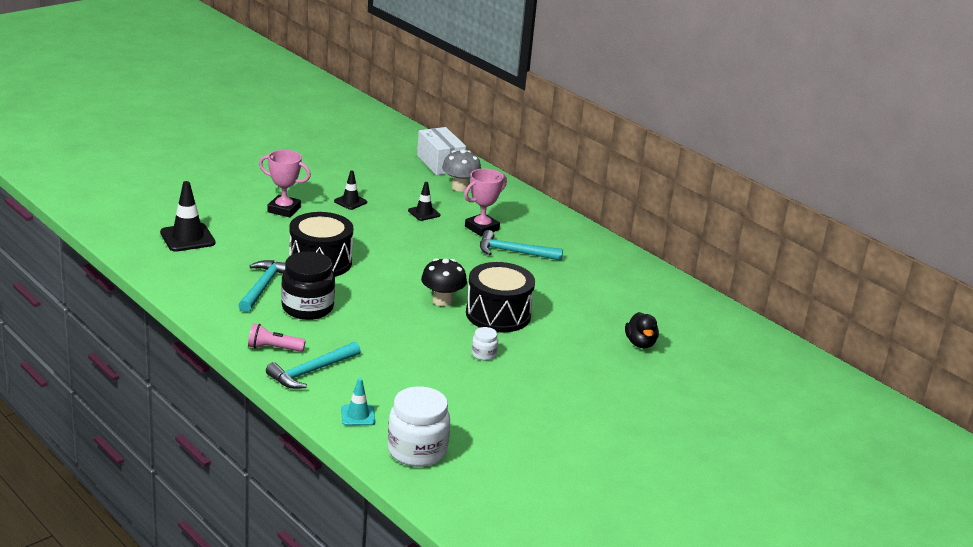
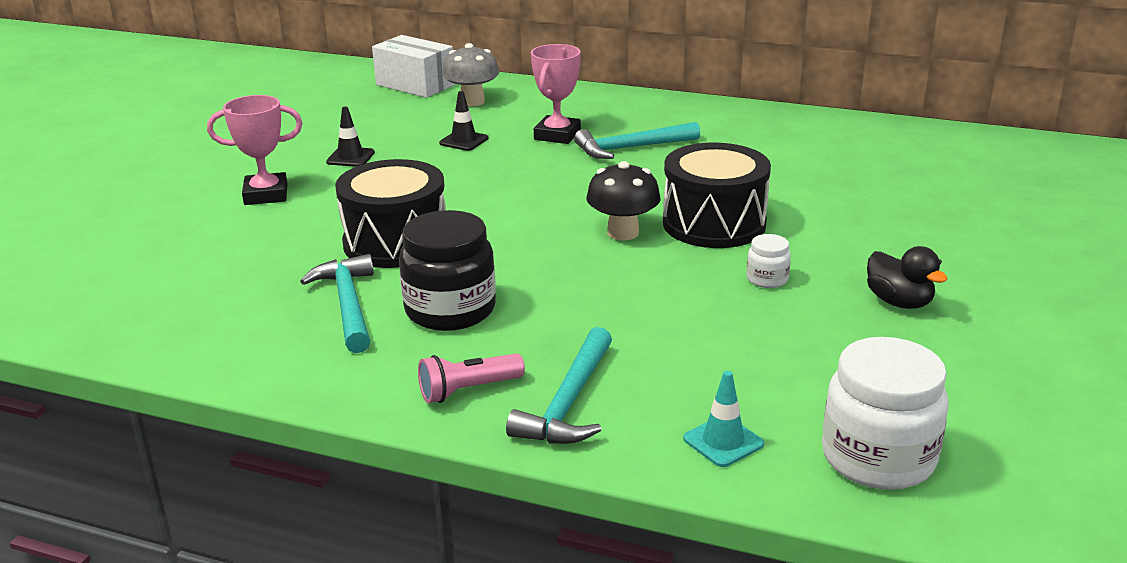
camera: 25 degrees left, 0 degrees up
(187, 238) = (151, 278): black traffic cone -> none
(640, 343) = (918, 196): black duck -> black duck (899, 302)

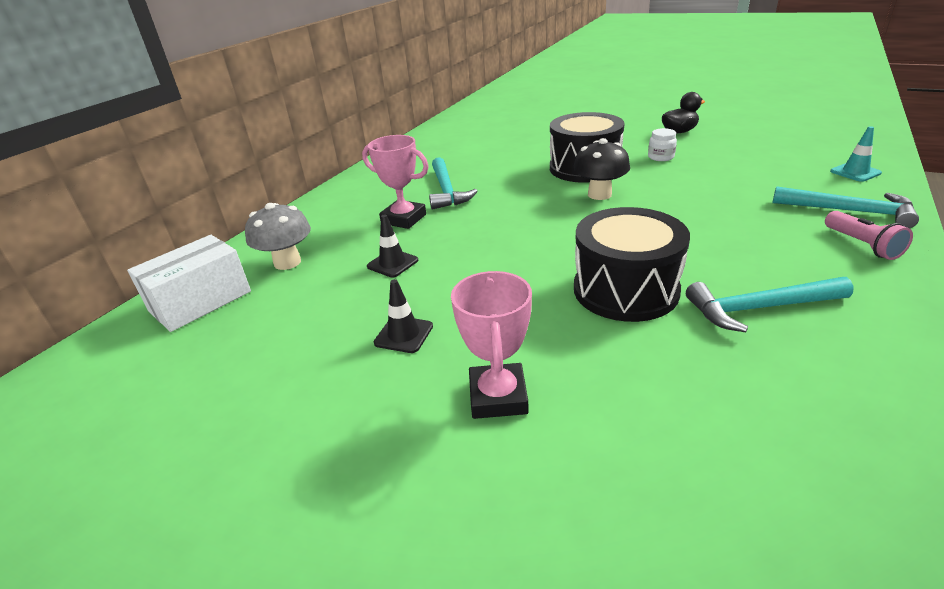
camera: 80 degrees left, 5 degrees up
(450, 310) = (746, 257): black jar -> none
(878, 458) = (839, 143): white jar -> none

